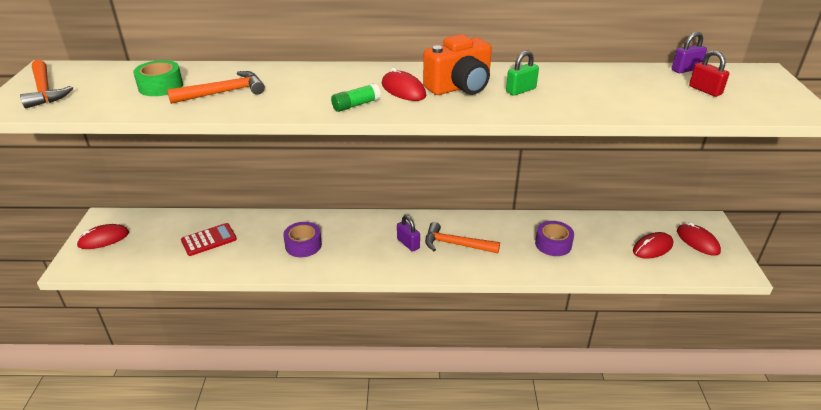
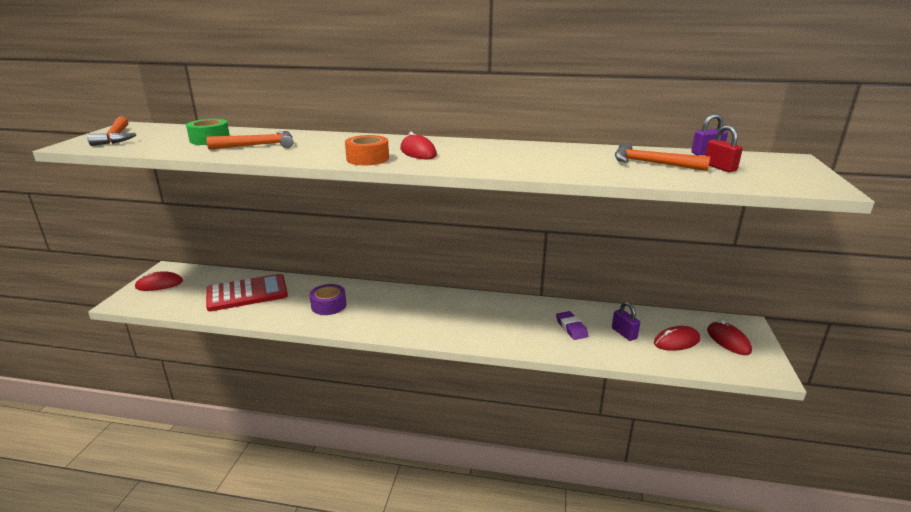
camera: 10 degrees right, 10 degrees down
(209, 240) = (247, 293): red calculator -> red calculator, size x1.65
(356, 105) = (367, 159): green glue stick -> orange tape
(408, 243) = (427, 314): purple padlock -> purple padlock (624, 333)
(456, 244) = (473, 319): orange hammer -> orange hammer (652, 163)
(459, 87) = (472, 153): orange camera -> none
(521, 90) = (529, 158): green padlock -> none
(553, 244) = (571, 328): purple tape -> purple eraser

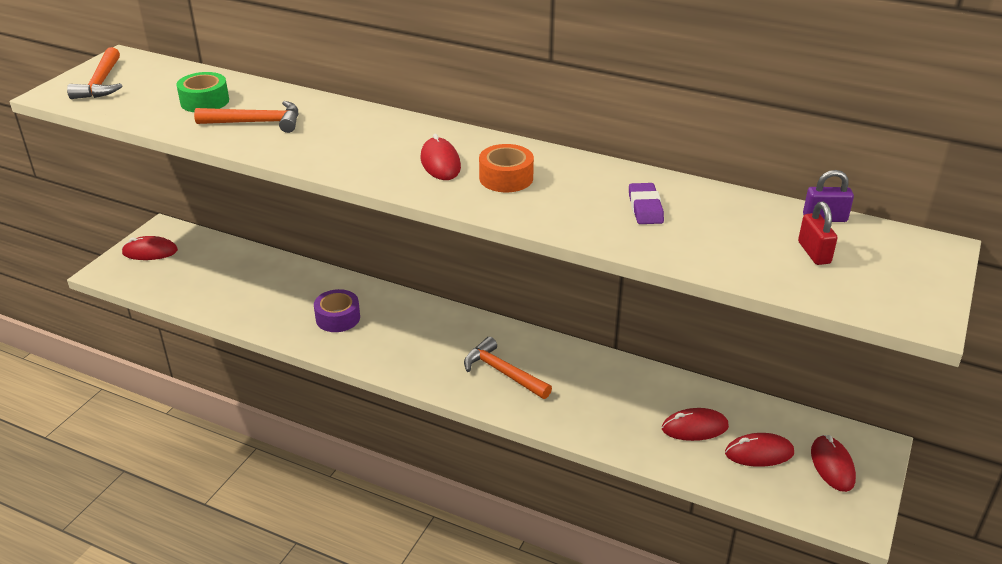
camera: 15 degrees right, 10 degrees up
(247, 293) = (247, 283): red calculator -> none
(367, 159) = (372, 169): orange tape -> orange tape (506, 178)
(571, 328) = (628, 407): purple eraser -> purple eraser (645, 208)
(624, 333) = (694, 428): purple padlock -> red mouse
(652, 163) = (727, 230): orange hammer -> orange hammer (503, 372)

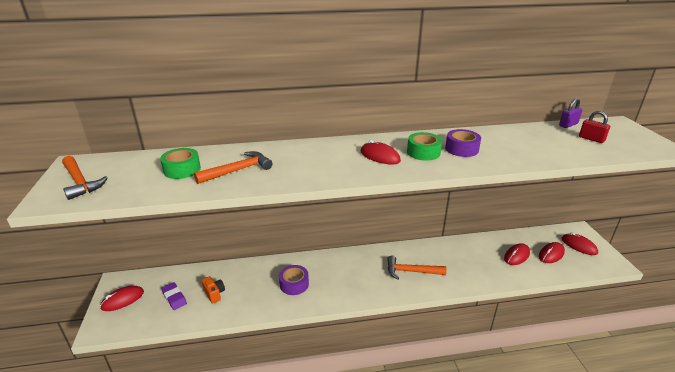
camera: 35 degrees left, 5 degrees down
(241, 288) = (214, 294): none -> orange camera
(506, 178) = (423, 152): orange tape -> green tape
(568, 192) = (461, 149): none -> purple tape
(645, 208) = (503, 144): purple eraser -> purple eraser (174, 298)

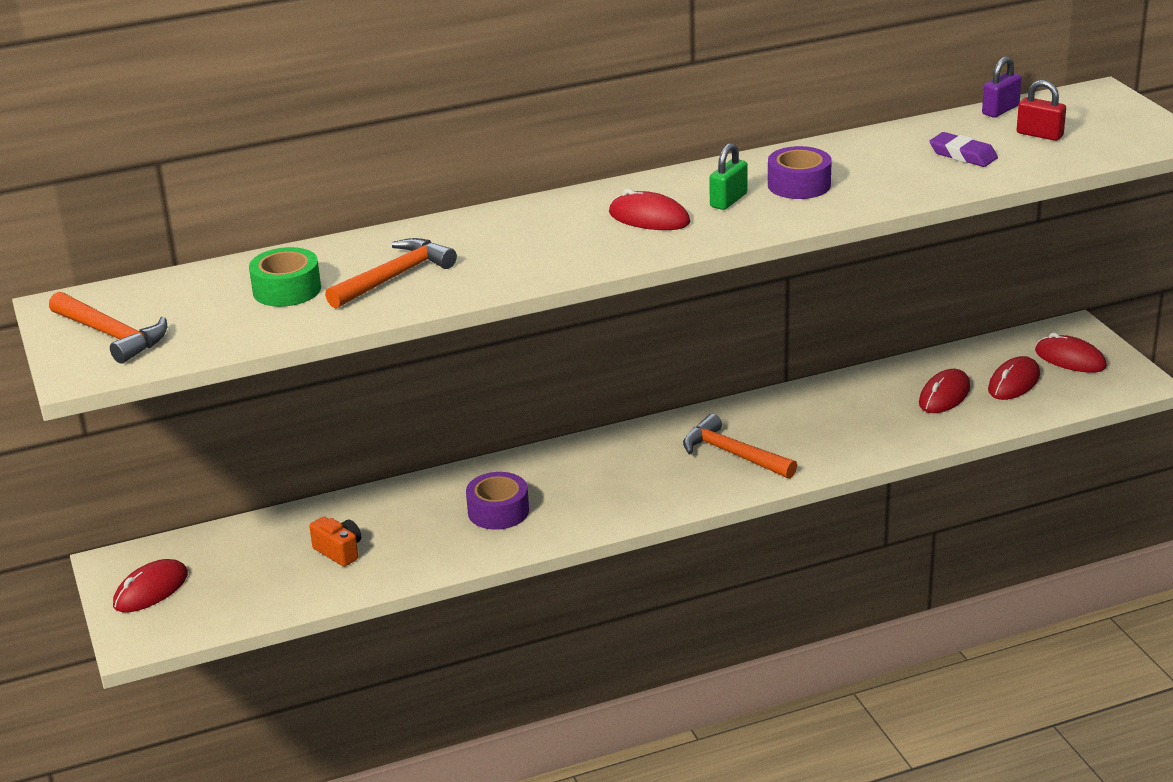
camera: 10 degrees left, 0 degrees up
(174, 298) = (259, 570): purple eraser -> purple eraser (963, 155)
(411, 271) = (733, 454): orange hammer -> orange hammer turned 45 degrees clockwise
(423, 152) = (728, 200): green tape -> green padlock

